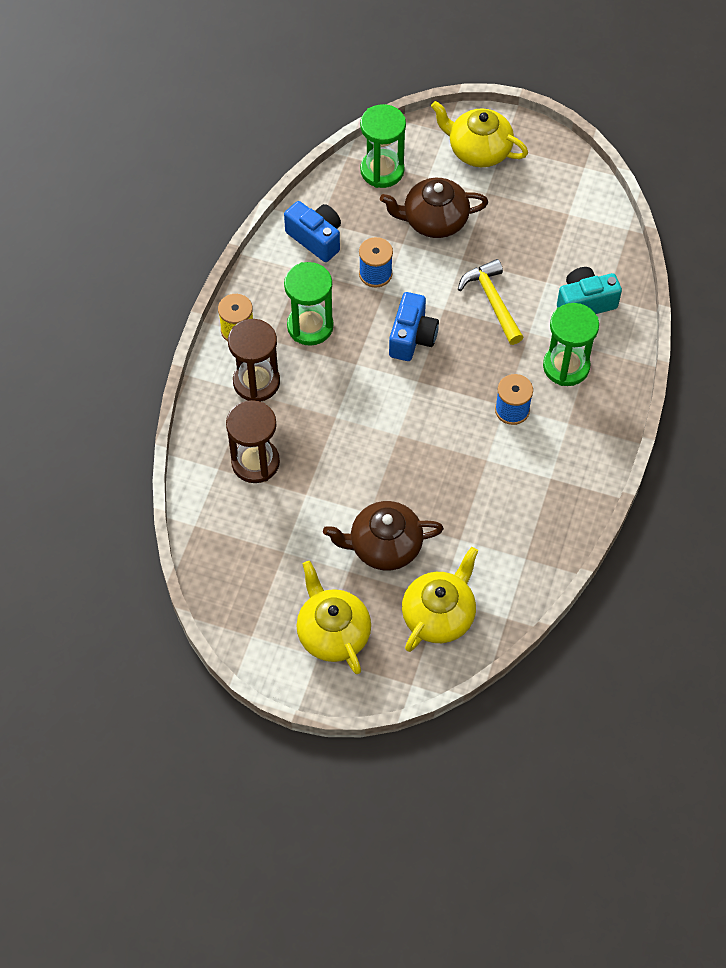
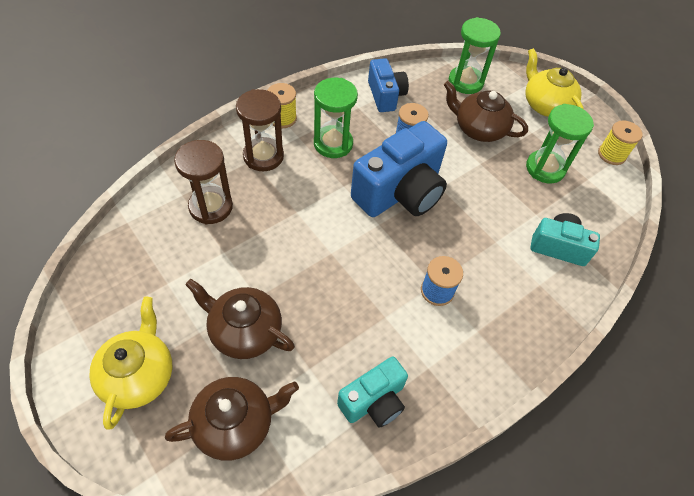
camera: 30 degrees right, 5 degrees down
(412, 337) = (400, 192): blue camera -> blue camera, size x1.74
(439, 614) = (235, 423): yellow teapot -> brown teapot
(492, 301) = (482, 203): yellow hammer -> none
(528, 530) = (374, 401): none -> turquoise camera
(566, 366) = (508, 285): green hourglass -> green hourglass (545, 168)
(574, 171) = (611, 154): none -> yellow spool

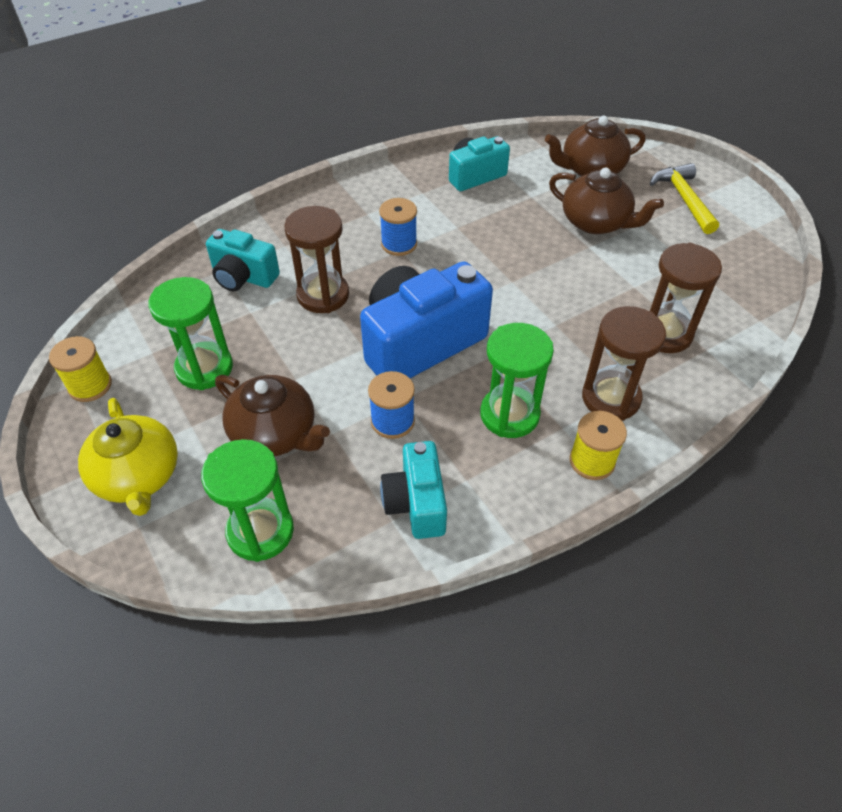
camera: 170 degrees left, 5 degrees down
(139, 375) = (683, 199): yellow teapot -> yellow hammer
(385, 95) = (416, 503): blue camera -> turquoise camera
(486, 231) = (323, 295): none -> brown hourglass

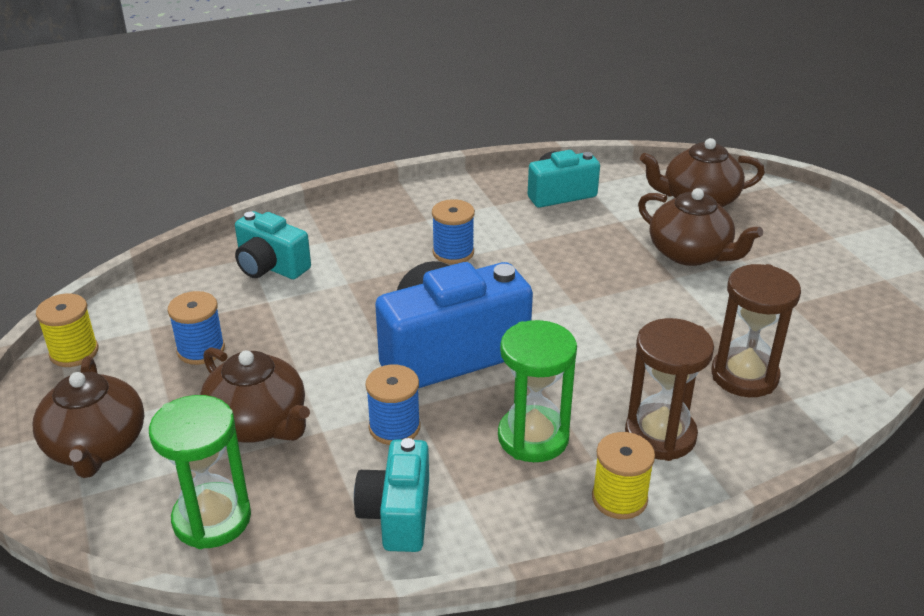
camera: 10 degrees right, 15 degrees down
(138, 476) = (96, 446): yellow teapot -> brown teapot
(204, 368) = (201, 350): green hourglass -> blue spool
(323, 295) = (353, 293): brown hourglass -> none
(683, 199) = (804, 240): yellow hammer -> none

